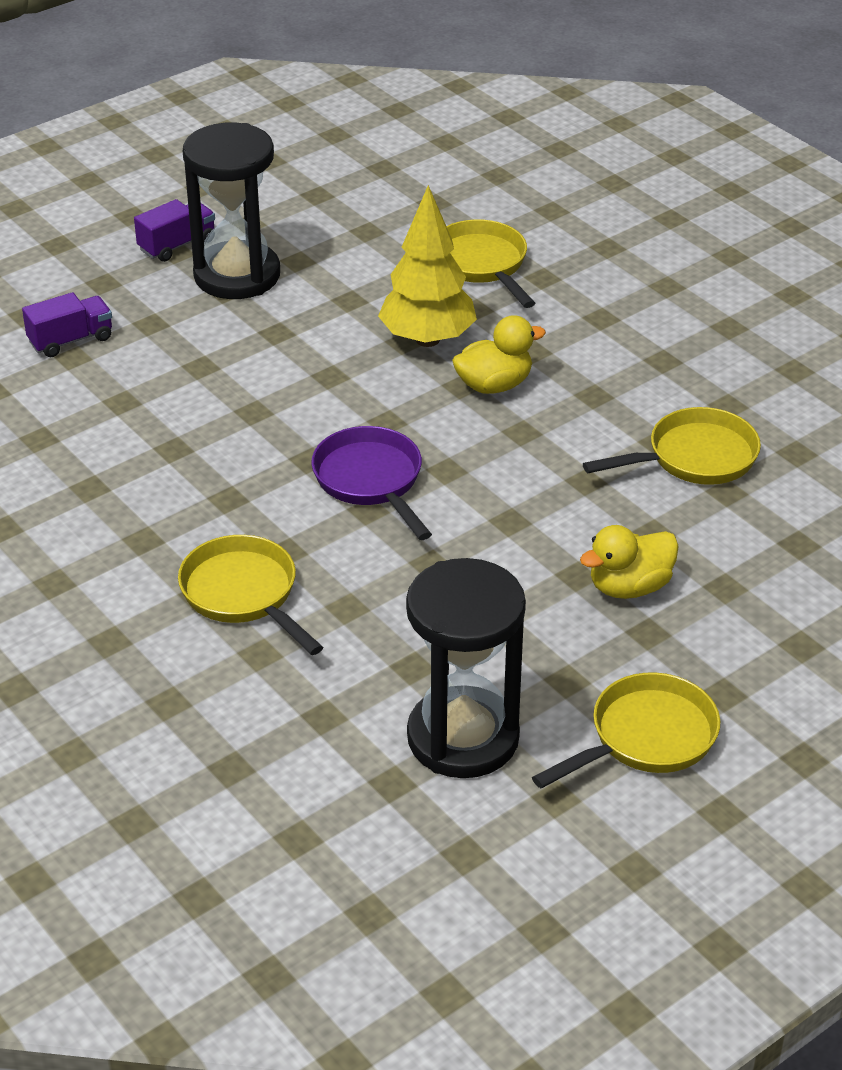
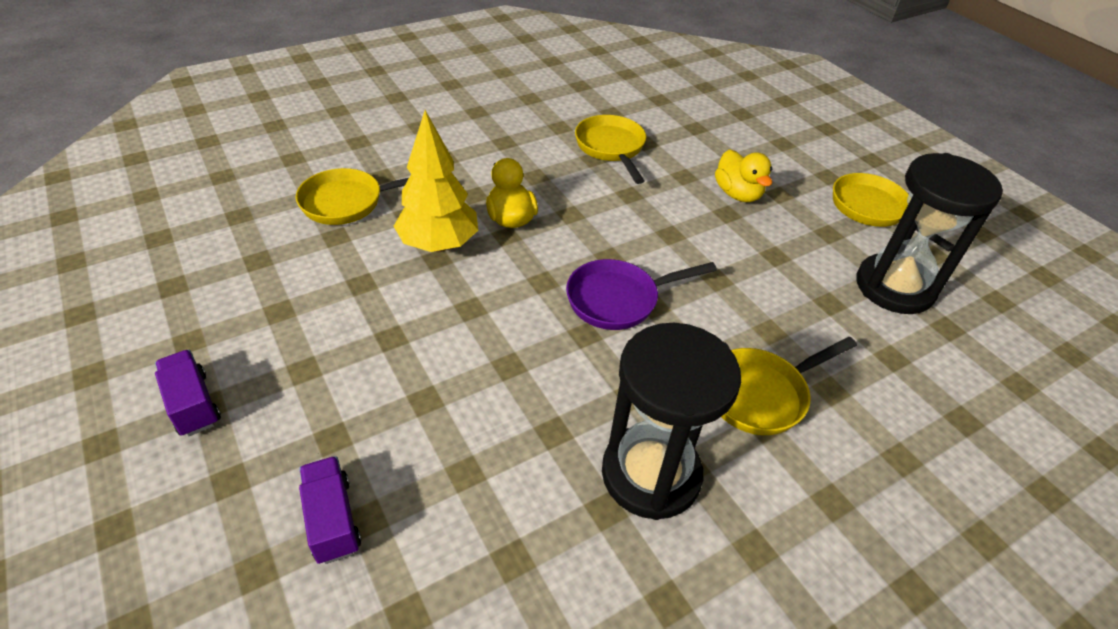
camera: 85 degrees left, 5 degrees up
(237, 275) = (280, 358): black hourglass -> black hourglass (651, 474)

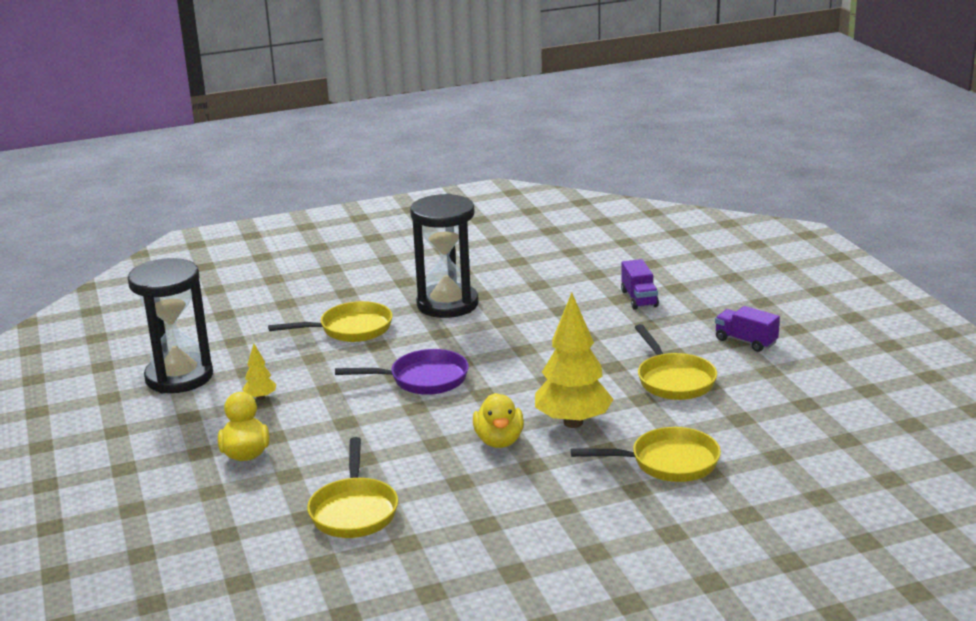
camera: 165 degrees left, 20 degrees down
(193, 404) = (745, 341): purple truck -> purple truck turned 150 degrees clockwise
(779, 261) = (260, 398): none -> yellow tree
(873, 210) = (119, 433): yellow pan -> yellow pan (673, 380)

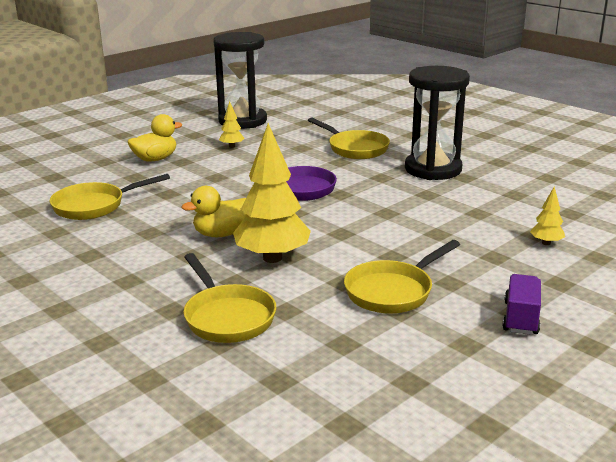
camera: 65 degrees right, 0 degrees up
(639, 299) = (546, 243): purple truck -> yellow tree

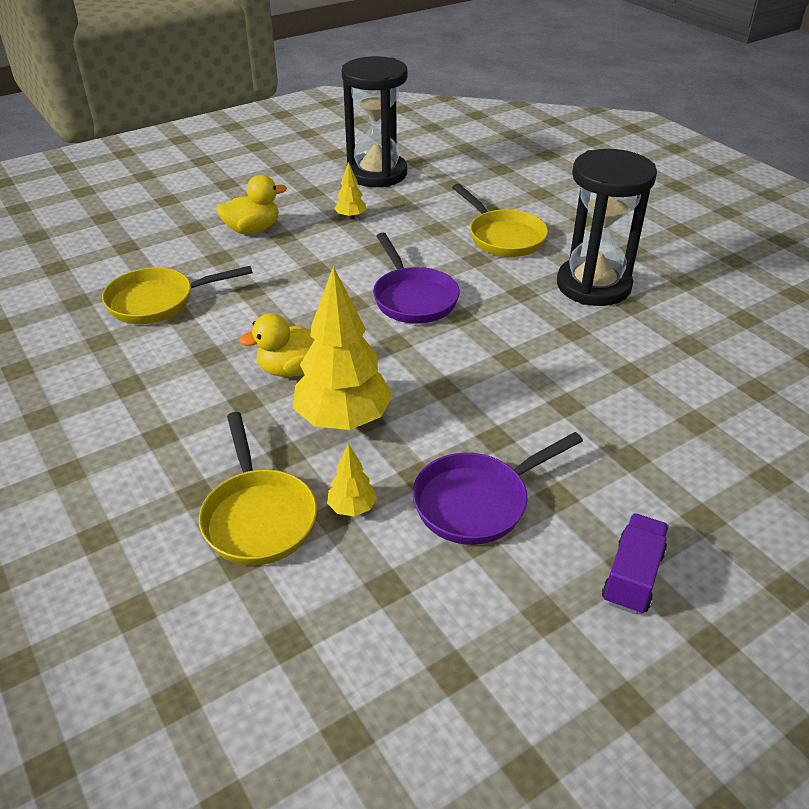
camera: 10 degrees right, 15 degrees up
(393, 291) = (477, 502): yellow pan -> purple pan
(546, 243) = (707, 441): yellow tree -> yellow tree (352, 508)

